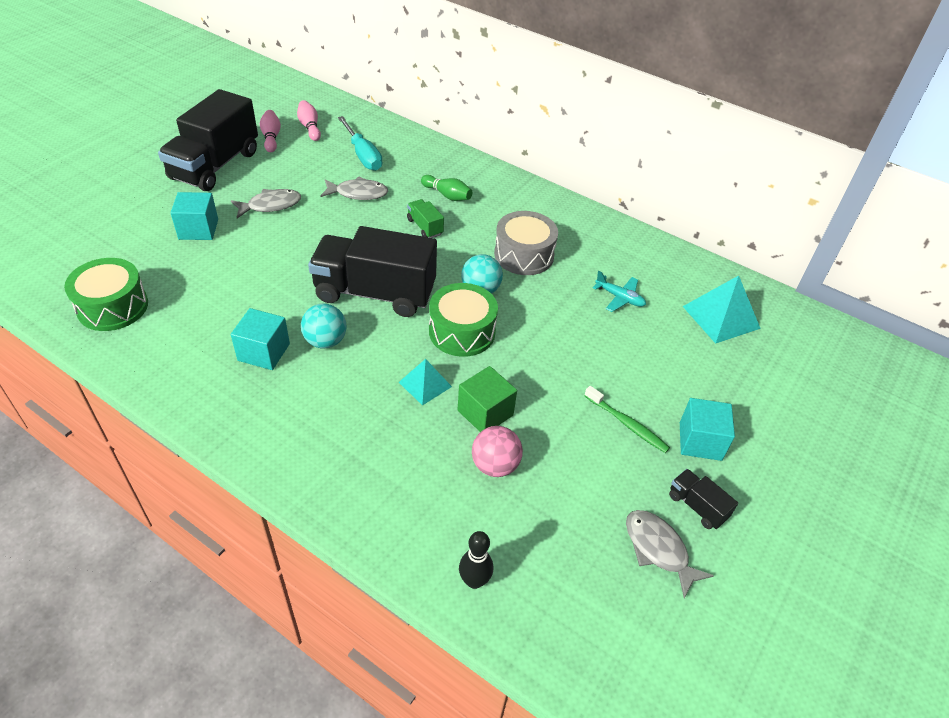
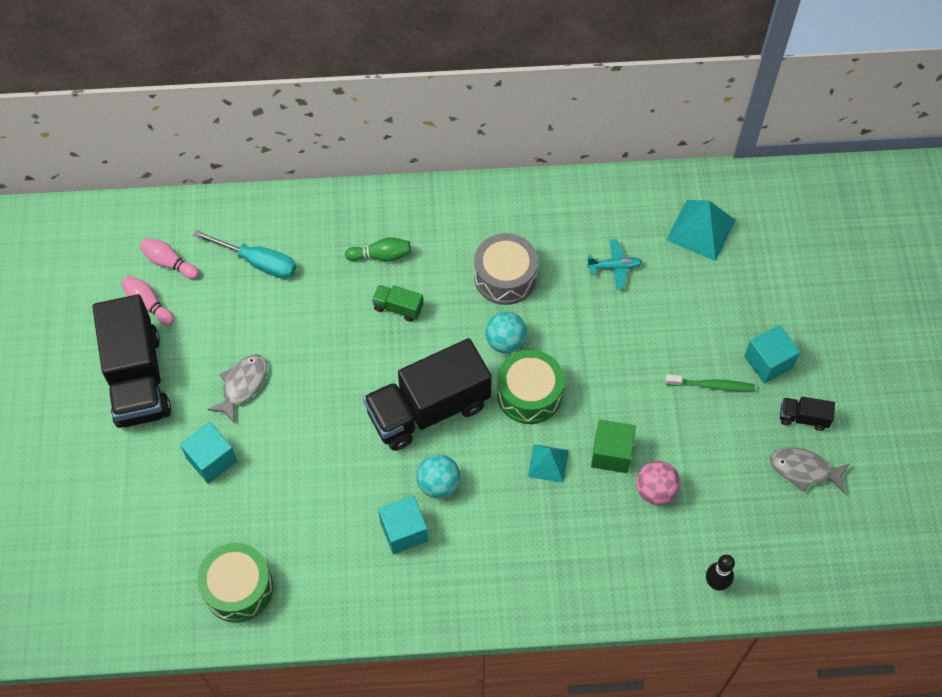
camera: 35 degrees left, 15 degrees up
(358, 193) = (303, 312): grey fish -> none

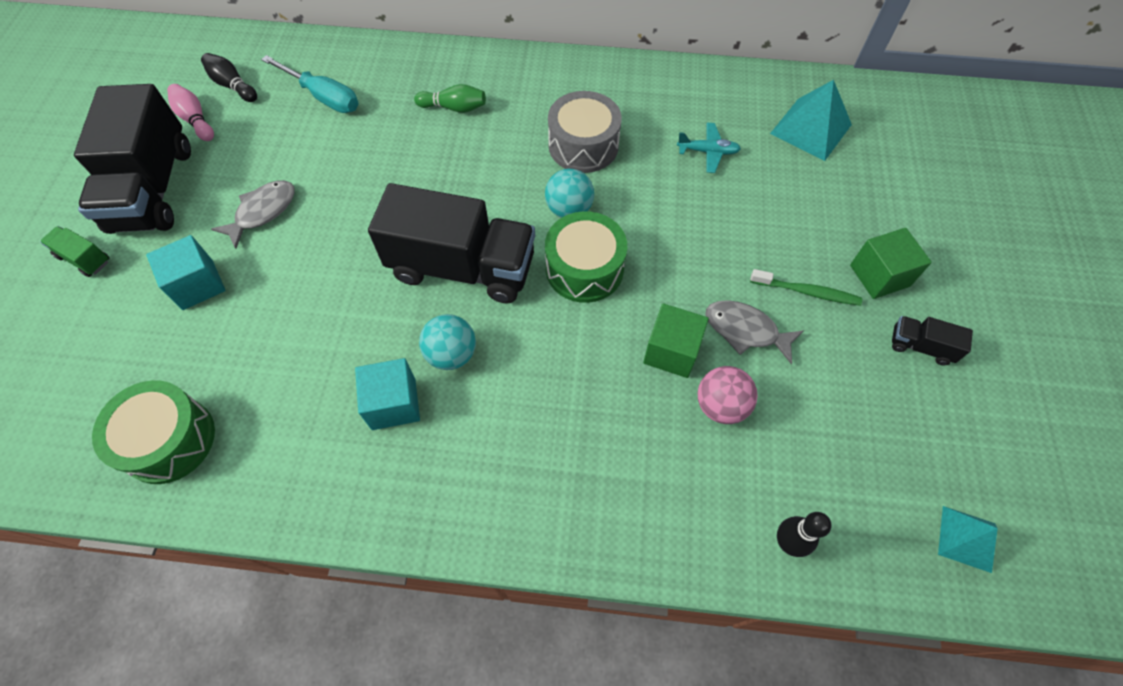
camera: 10 degrees right, 0 degrees up
(169, 263) = (233, 86): pink bowling pin -> black bowling pin
(398, 308) = (458, 159): green truck -> green truck (84, 259)
(428, 409) = (462, 267): black truck -> black truck turned 150 degrees counterclockwise
(548, 463) = (591, 350): turquoise pyramid -> turquoise pyramid (966, 538)
(768, 362) = (879, 275): turquoise cube -> green cube
(804, 470) = (918, 411): grey fish -> grey fish (745, 330)

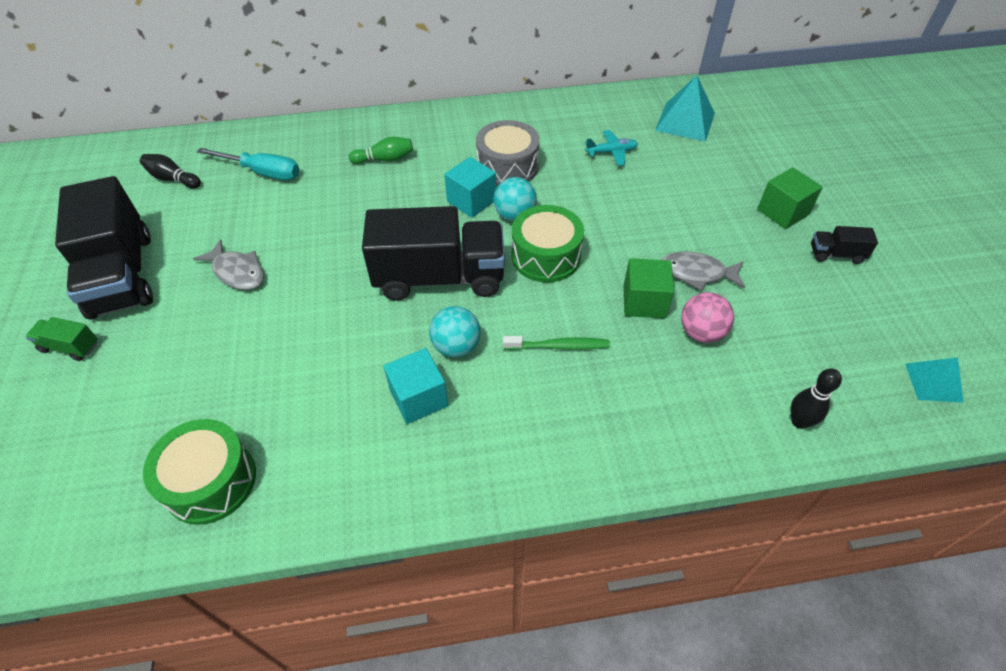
camera: 15 degrees left, 10 degrees down
(195, 120) = (145, 212): pink bowling pin -> none
(198, 285) = (194, 344): turquoise cube -> turquoise cube (471, 201)
(263, 212) = (237, 272): grey fish -> grey fish turned 105 degrees clockwise
(807, 292) = (732, 235): green toothbrush -> green toothbrush (558, 346)

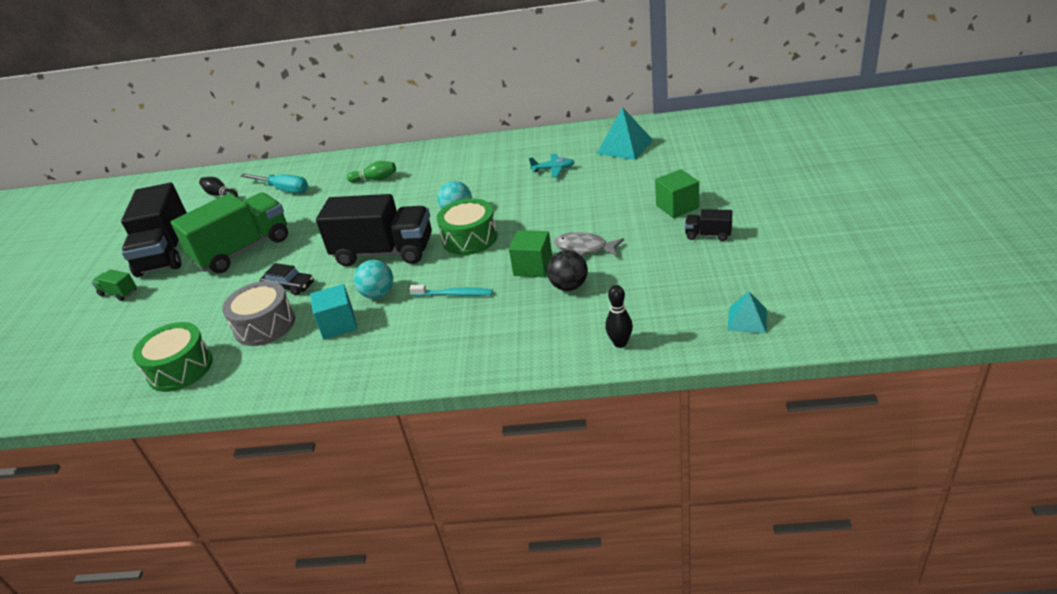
camera: 15 degrees right, 15 degrees down
(237, 272) = (243, 250): grey fish -> green truck
(326, 334) = (289, 286): none -> black car
(471, 201) = (429, 204): turquoise cube -> none
(507, 166) = (466, 181): grey drum -> grey drum (265, 325)
(558, 346) = (454, 294): green toothbrush -> turquoise toothbrush
(701, 332) = (569, 286): pink ball -> black ball

